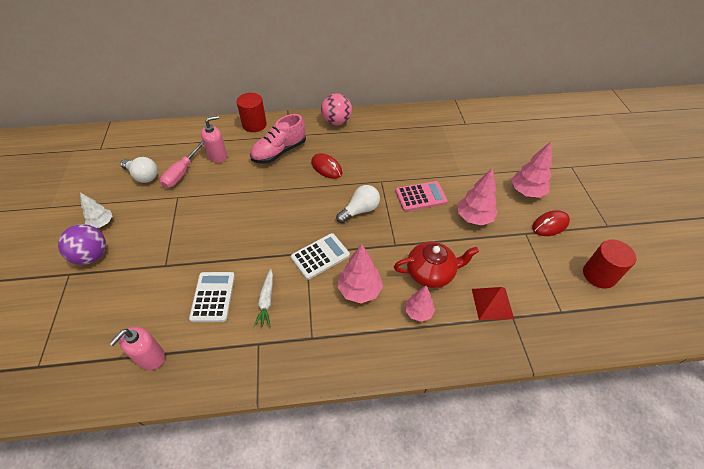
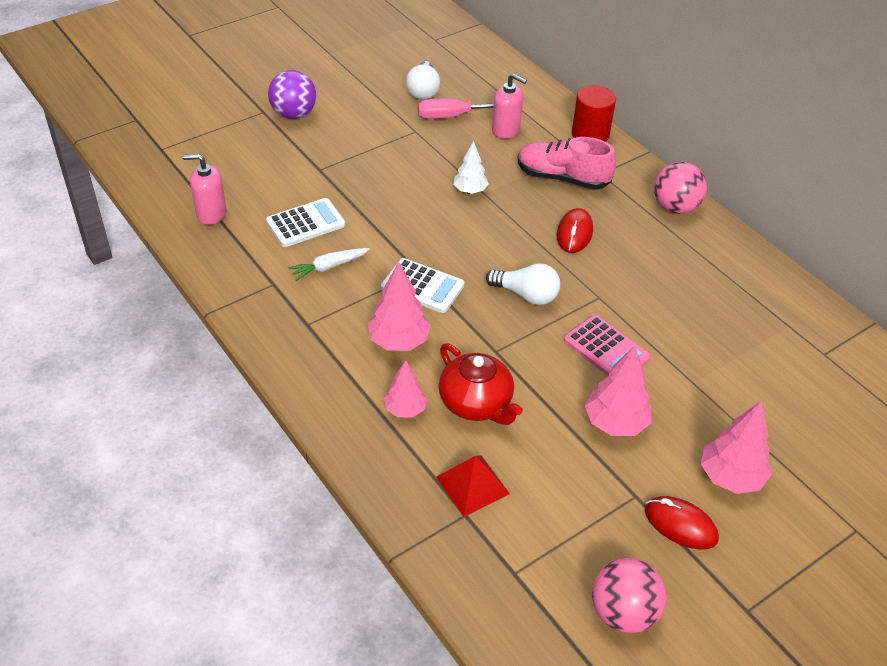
camera: 60 degrees right, 5 degrees down
(102, 223) = (337, 98): white tree -> white tree (470, 190)
(599, 275) = (623, 612): red cylinder -> pink ball

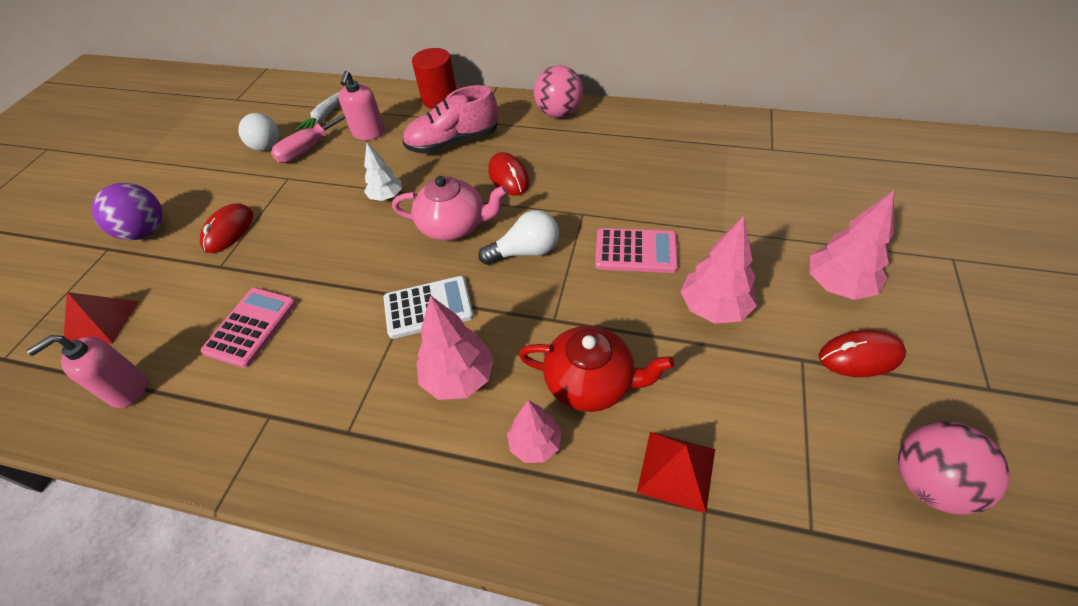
camera: 35 degrees left, 5 degrees up
(226, 161) = (101, 321): none -> red pyramid
(306, 223) = (251, 327): white calculator -> pink calculator
(329, 267) = (316, 354): white carrot -> white carrot (324, 117)
(344, 147) = (229, 231): none -> red mouse
(495, 243) = (454, 226): none -> pink teapot
(506, 130) = (369, 133): pink soap dispenser -> pink soap dispenser turned 105 degrees clockwise

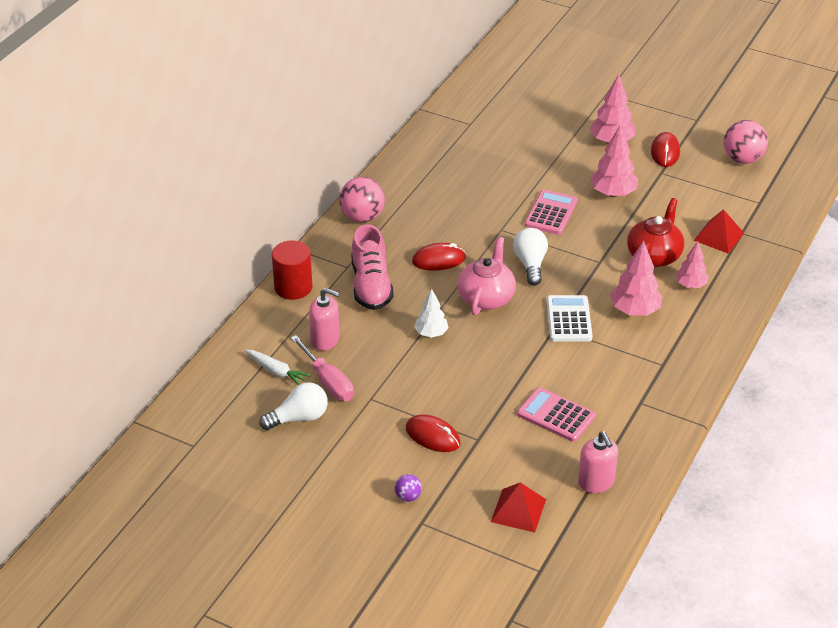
camera: 80 degrees left, 10 degrees down
(146, 231) = (408, 497): purple ball -> purple ball, size x0.50

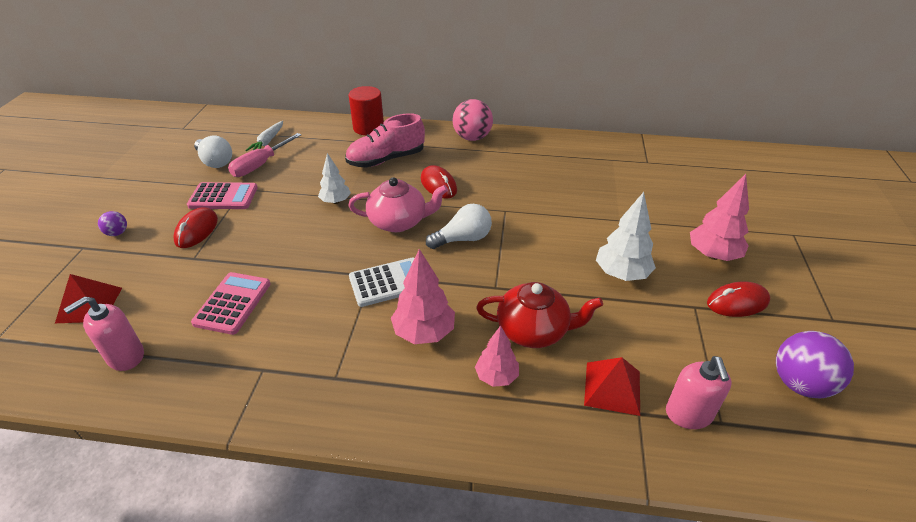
camera: 70 degrees right, 0 degrees up
(325, 340) = (310, 153): pink soap dispenser -> pink soap dispenser (688, 414)
(551, 213) = (553, 236): pink calculator -> pink calculator (223, 197)
(613, 193) = (621, 274): pink tree -> white tree
(742, 159) = (800, 384): pink ball -> purple ball

